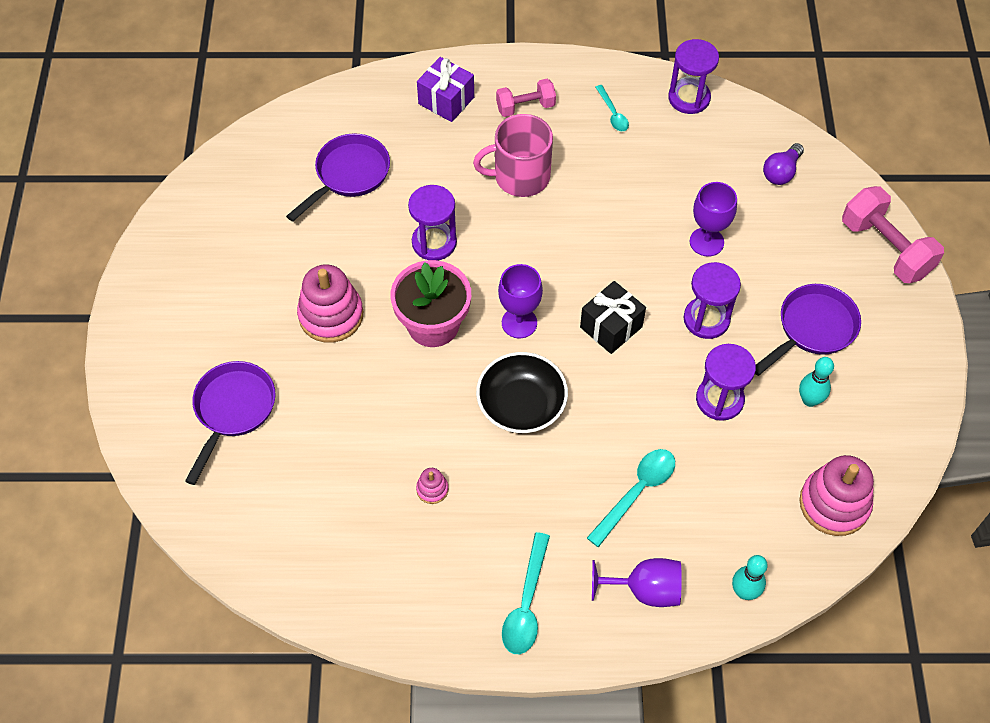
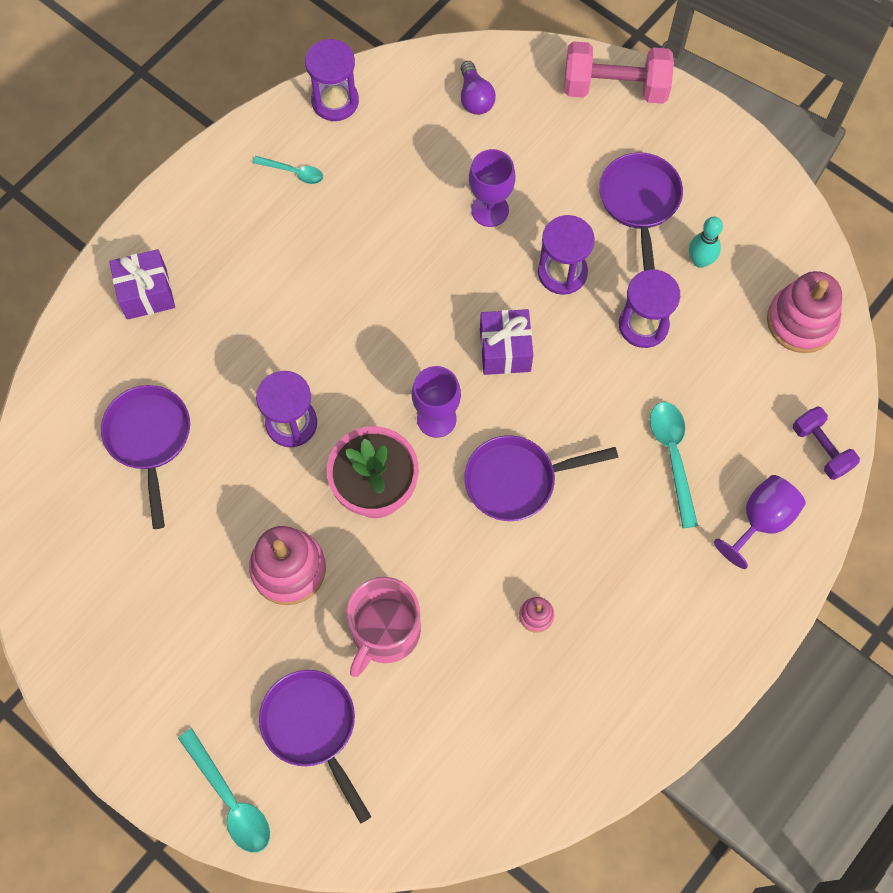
camera: 50 degrees left, 10 degrees up
(520, 176) = (288, 298): pink mug -> pink mug (385, 632)
(521, 405) = (517, 480): black bowl -> purple pan
(525, 107) = (218, 234): pink dumbbell -> none
(526, 604) = (701, 621): turquoise spoon -> turquoise spoon (230, 799)
(611, 327) = (505, 350): black gift -> purple gift
(744, 592) = (821, 448): turquoise bowling pin -> purple dumbbell

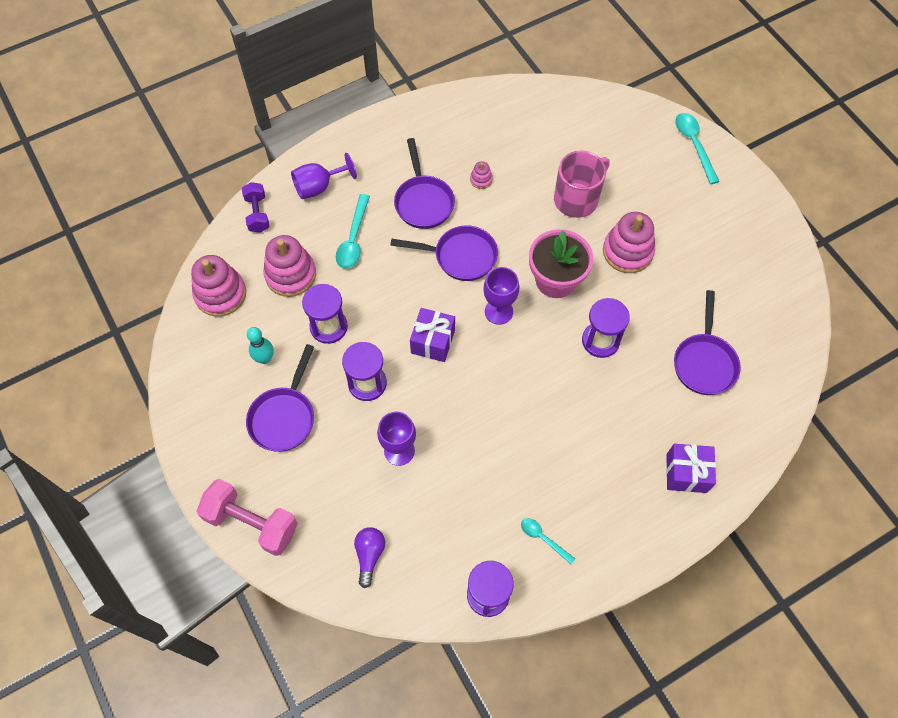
camera: 160 degrees left, 5 degrees down
(313, 728) = (636, 164): purple pan -> purple pan (423, 201)
(728, 377) = (290, 274): none -> pink stacking toy

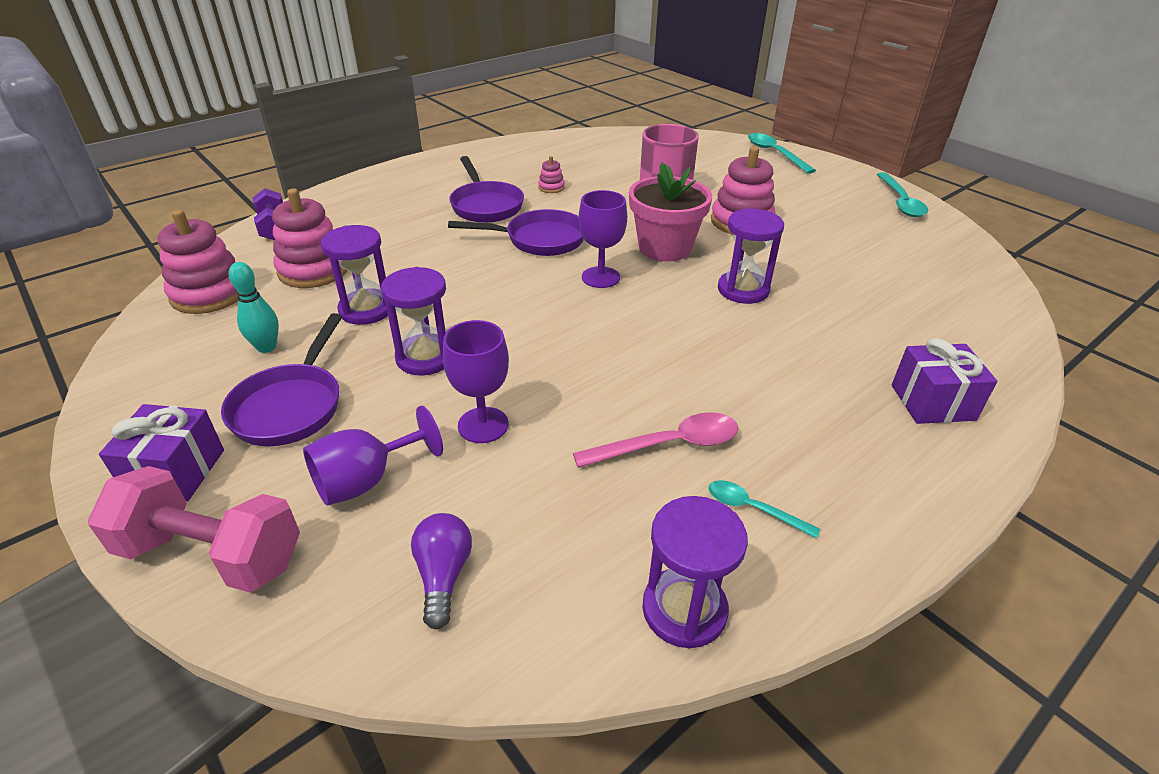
camera: 10 degrees left, 25 degrees down
(319, 187) = (355, 204): purple goblet -> purple goblet (366, 480)
(353, 239) = (400, 237): turquoise spoon -> turquoise spoon (900, 202)
(433, 341) = (517, 310): purple gift -> purple gift (176, 472)
(507, 483) = (668, 445): none -> pink spoon
(704, 362) = (885, 296): purple pan -> none

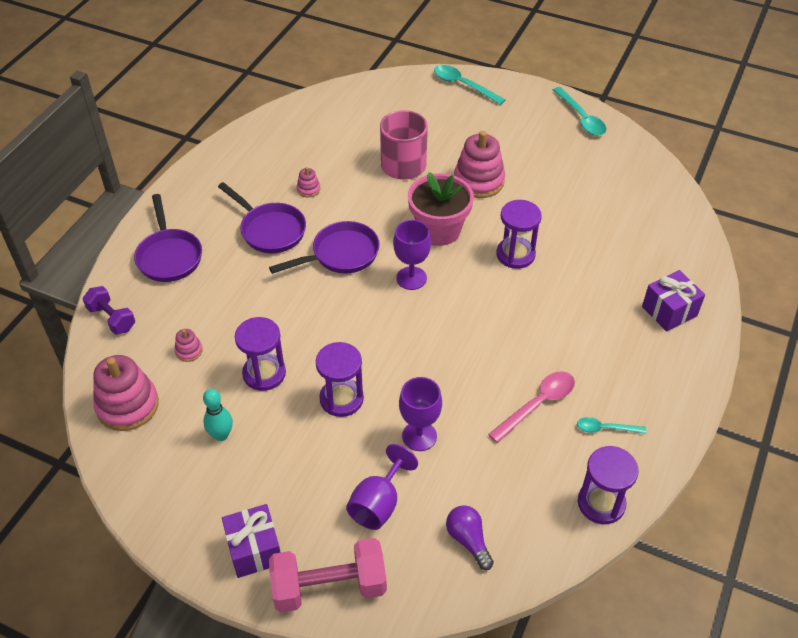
camera: 25 degrees left, 10 degrees up
(291, 406) = (284, 473): purple pan -> purple pan (169, 256)
(314, 270) = (189, 351): pink stacking toy -> pink stacking toy, size x0.46

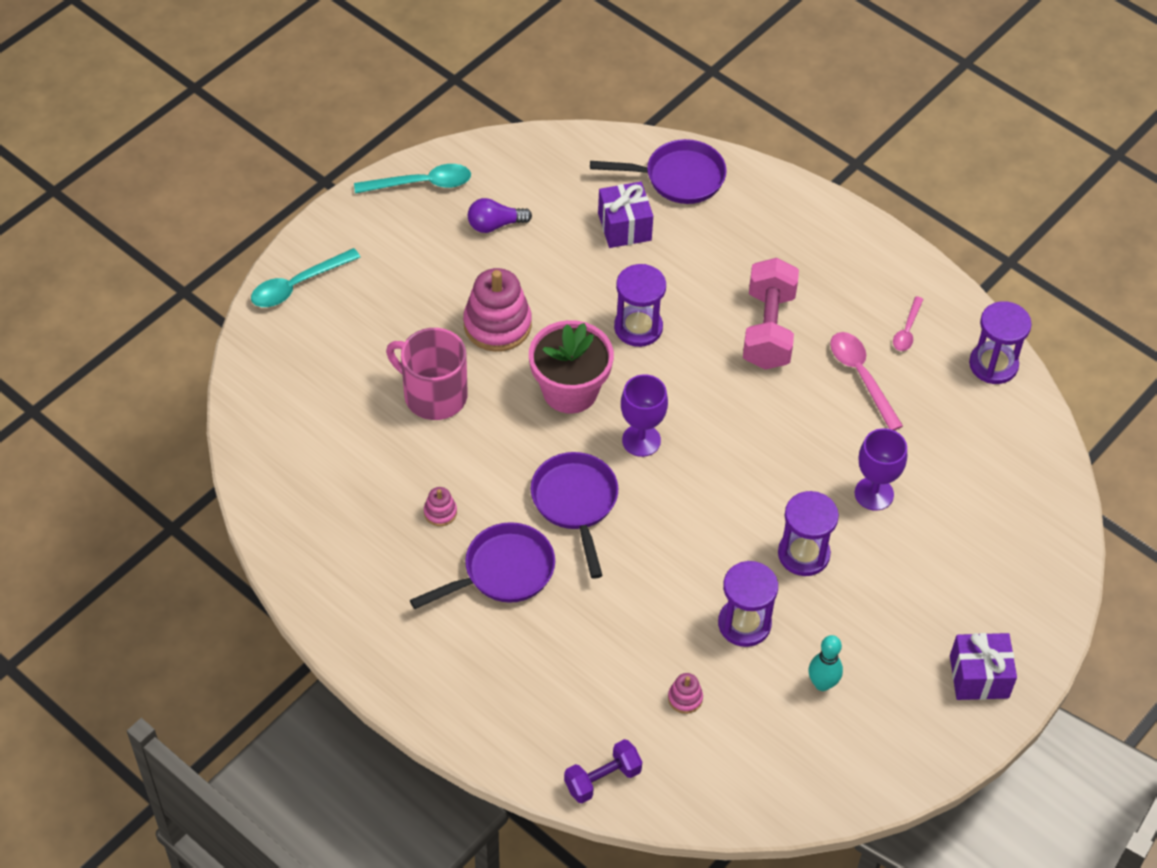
camera: 75 degrees left, 5 degrees up
(127, 405) = (752, 776): pink stacking toy -> none
(169, 256) = (509, 697): purple pan -> purple pan (678, 178)
(329, 587) = (1036, 618): pink dumbbell -> pink dumbbell (768, 329)
(378, 503) = (949, 552): purple goblet -> none
(468, 540) = (1009, 486): purple light bulb -> purple light bulb (495, 225)
(605, 428) = (907, 330): turquoise spoon -> pink spoon
(669, 311) = (770, 220): purple gift -> purple gift (624, 227)

